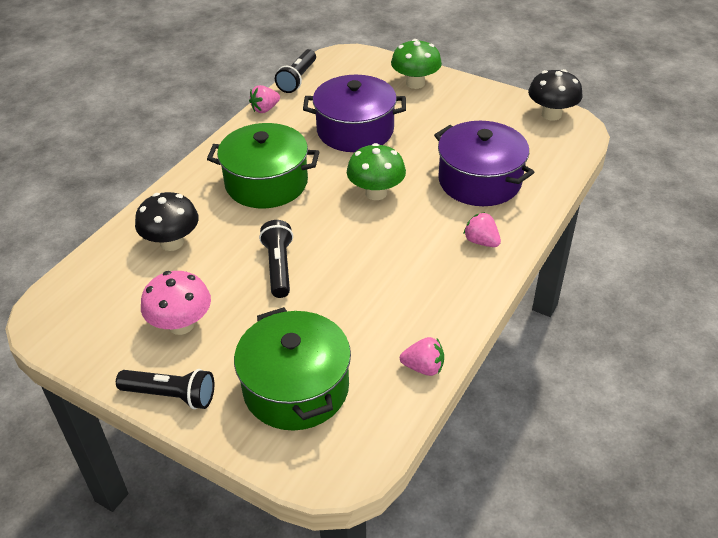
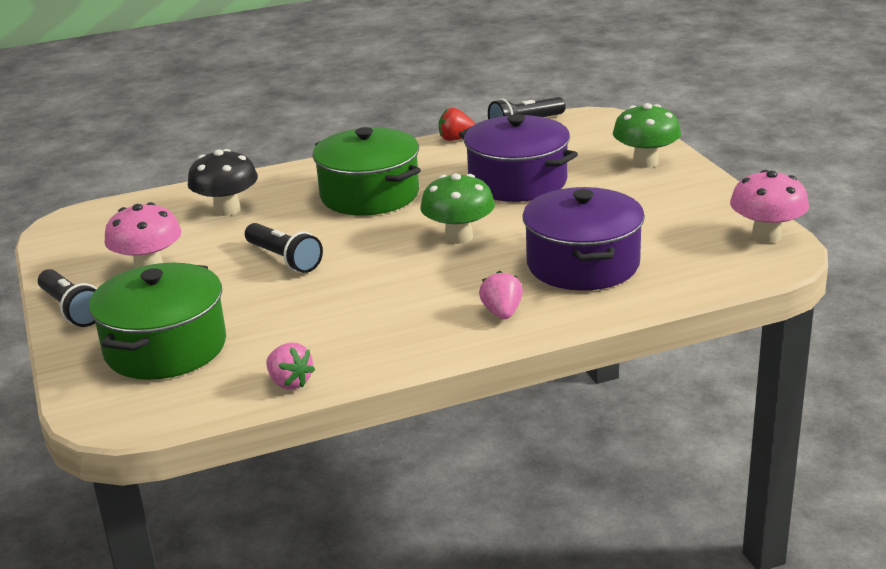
camera: 40 degrees right, 15 degrees down
(265, 109) = (456, 139): pink strawberry -> red strawberry
(279, 267) = (284, 259): black flashlight -> black flashlight turned 105 degrees clockwise
(551, 114) = (766, 236): black mushroom -> pink mushroom

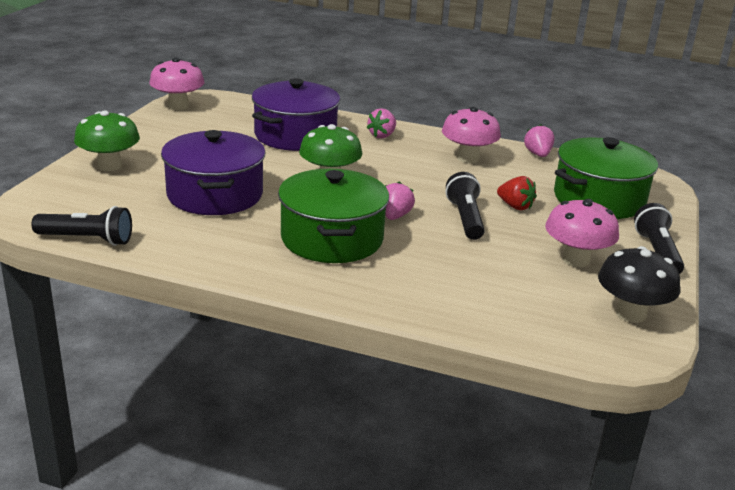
camera: 145 degrees left, 0 degrees up
(227, 209) = (464, 285): black mushroom -> black mushroom (631, 314)
(348, 232) = (395, 216): none -> pink strawberry
(365, 331) = (468, 158): none -> pink mushroom
(456, 139) = (167, 256): red strawberry -> red strawberry (515, 206)

